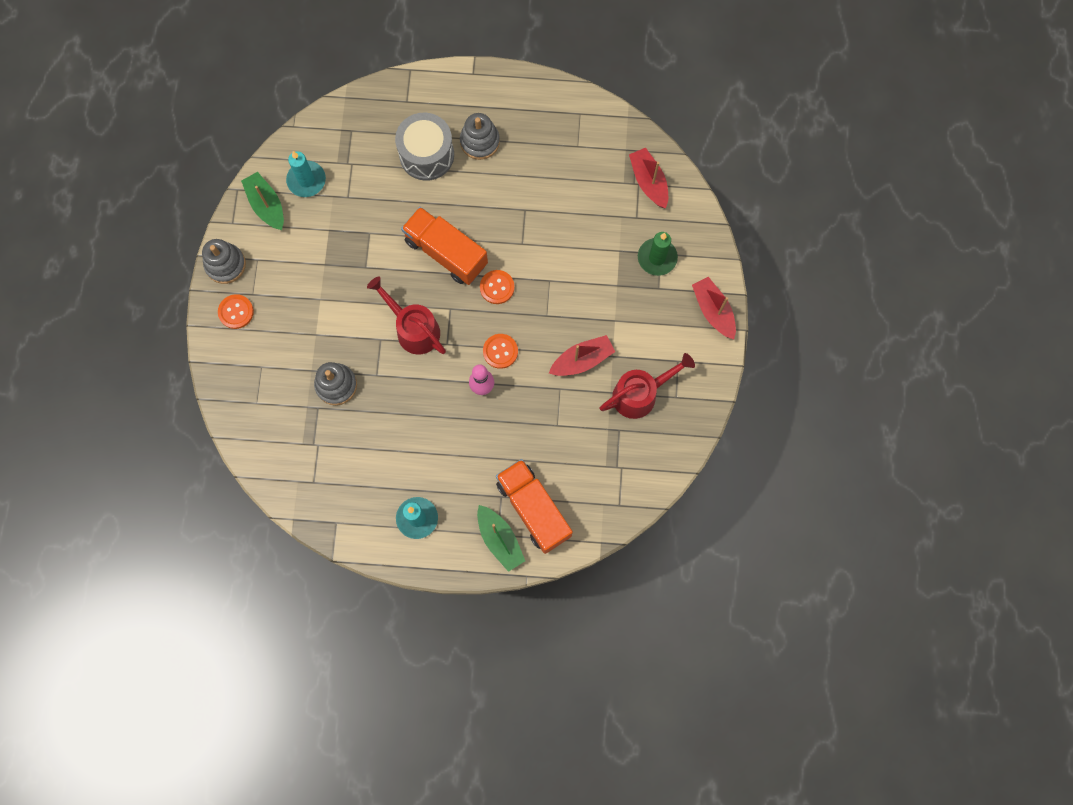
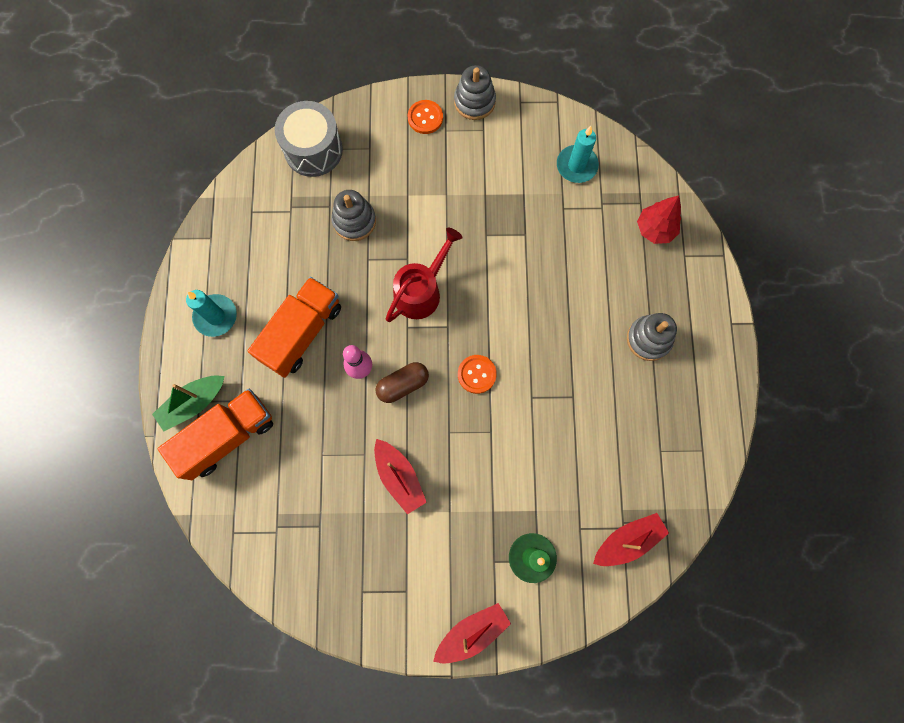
camera: 85 degrees right, 0 degrees up
(266, 205) = (543, 131): green boat -> none
(378, 122) = (655, 229): none -> red tree
(426, 155) = (624, 283): grey drum -> grey drum (313, 150)
(446, 253) = (511, 316): orange truck -> orange truck (302, 333)
(500, 351) = (403, 385): orange button -> brown capsule
(640, 394) = (363, 548): red watering can -> none

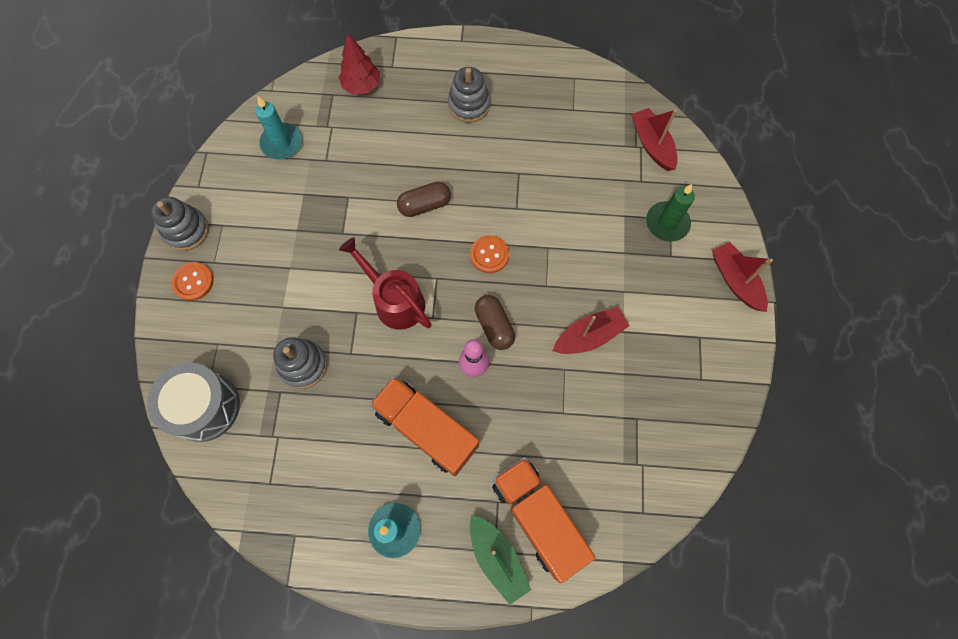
camera: 85 degrees left, 5 degrees down
(524, 307) = (424, 205): none -> brown capsule

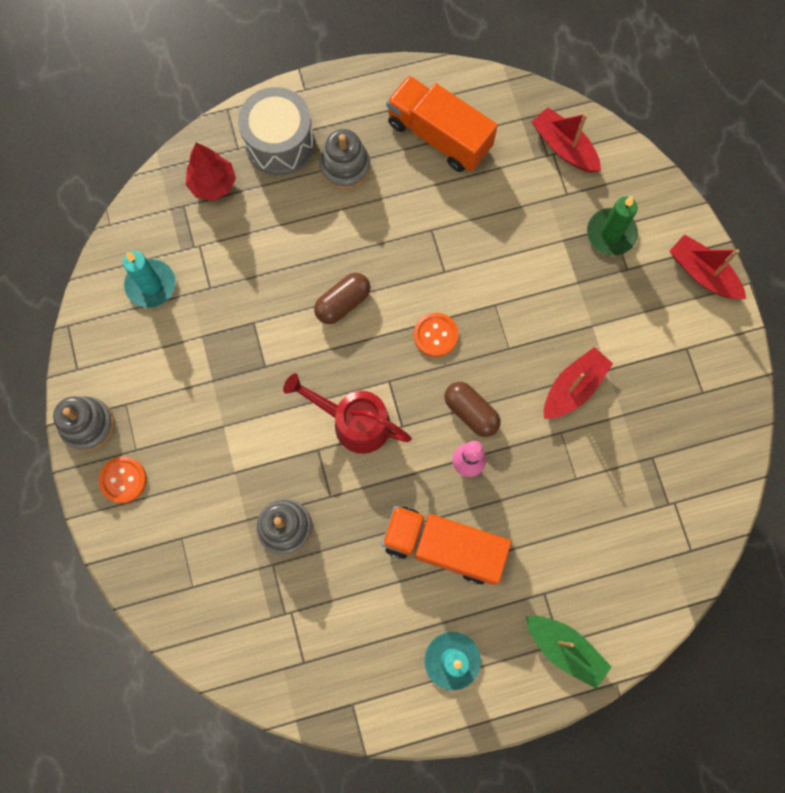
camera: 20 degrees left, 5 degrees up
(205, 407) = (199, 610): grey drum -> grey drum (280, 143)
(538, 518) = (590, 594): orange truck -> orange truck (439, 136)

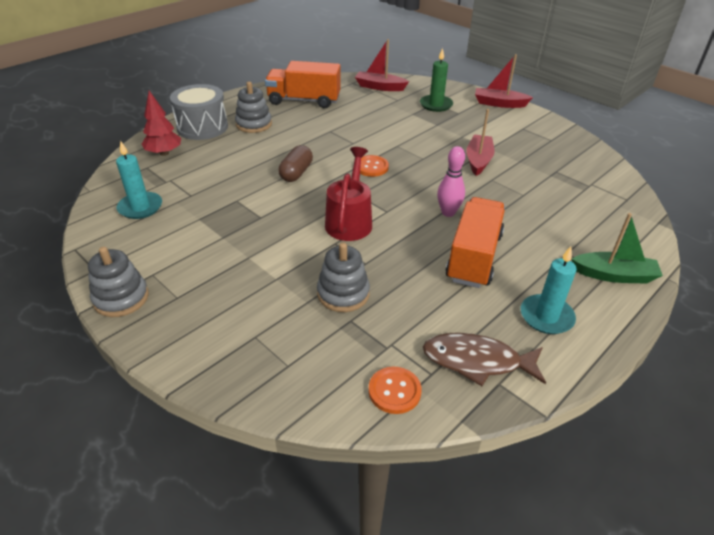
camera: 30 degrees left, 35 degrees down
(123, 480) = (175, 320): orange button -> orange button (394, 391)
(351, 672) = (477, 361): none -> brown fish
(353, 422) = (350, 220): red watering can -> red watering can turned 105 degrees clockwise
(443, 547) = (474, 257): orange truck -> orange truck turned 120 degrees clockwise
(471, 412) = (426, 190): brown capsule -> none

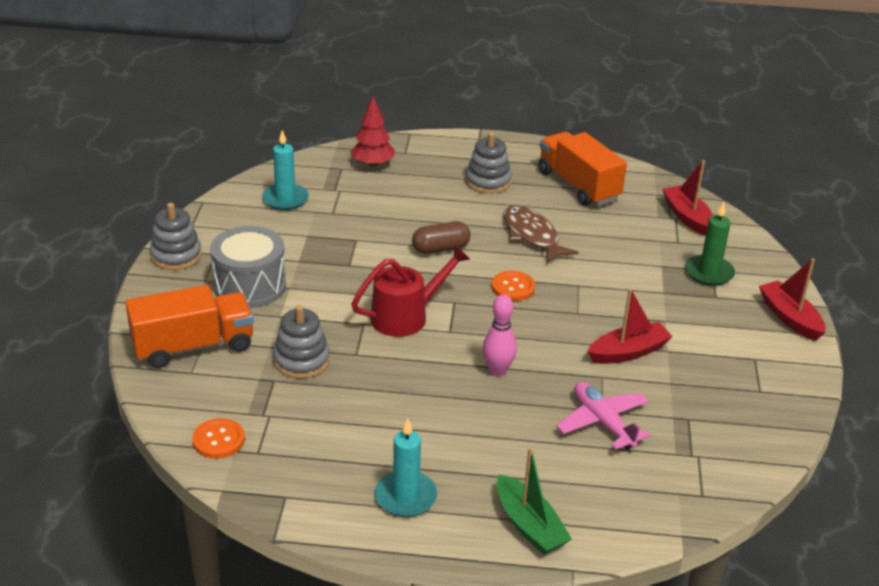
camera: 50 degrees right, 5 degrees down
(202, 127) = (441, 158): grey drum -> grey drum (250, 286)
(474, 257) = (443, 416): orange truck -> orange truck (193, 346)
(477, 361) = (299, 473): brown fish -> brown fish (532, 236)
(535, 199) = (603, 422): none -> pink plane

